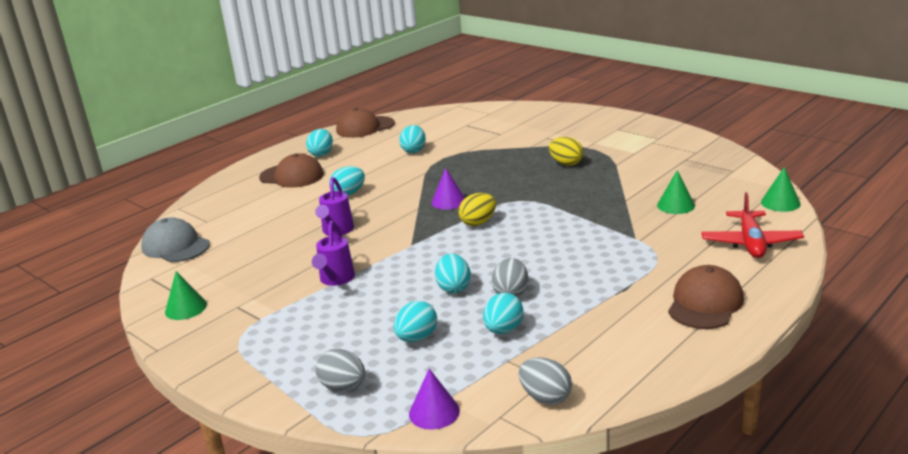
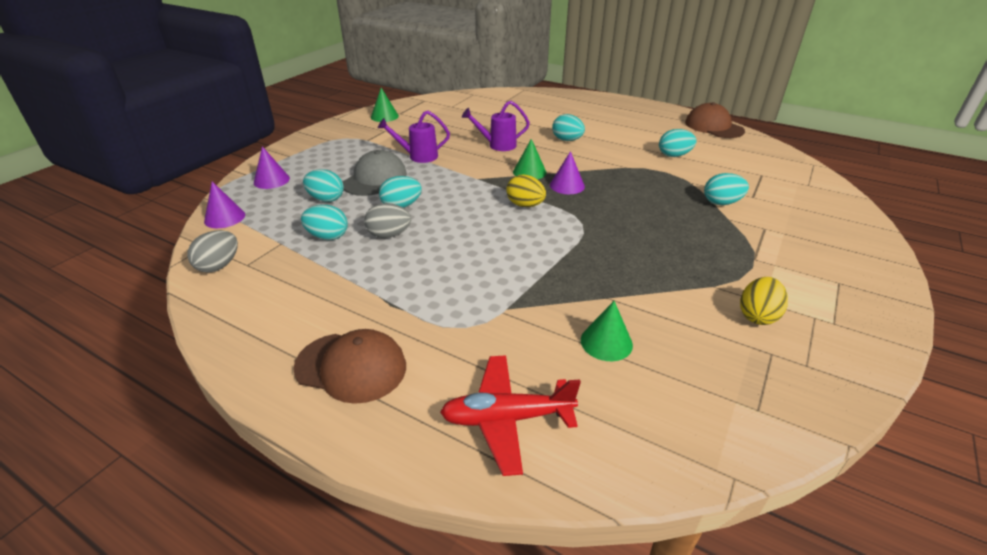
camera: 75 degrees right, 10 degrees up
(175, 246) = (467, 99): grey cap -> grey cap (375, 179)
(292, 176) = (592, 114): brown cap -> none
(321, 154) = (641, 118): turquoise egg -> turquoise egg (721, 203)
(343, 387) = (271, 180): grey egg -> purple cone
(566, 163) = (693, 247): yellow egg -> yellow egg (757, 316)
(780, 203) = (654, 467): green cone -> green cone (529, 172)

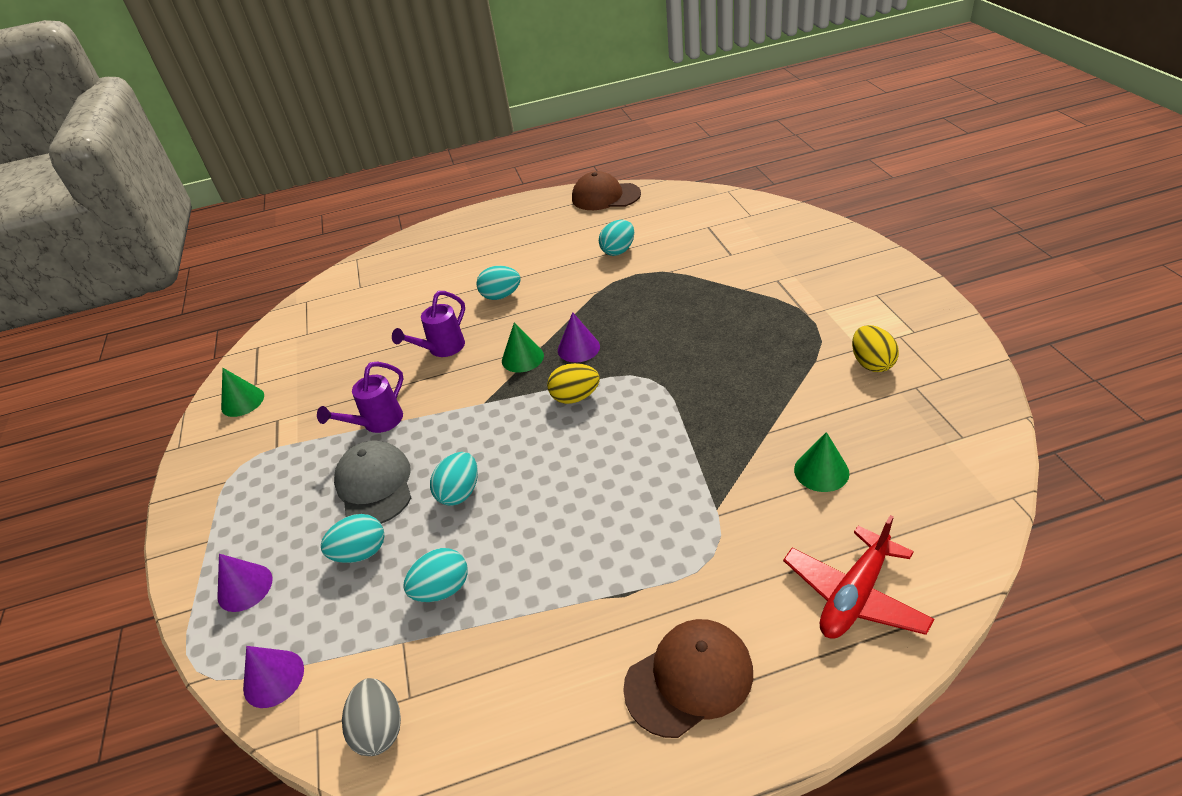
camera: 40 degrees left, 5 degrees up
(389, 235) = (502, 532): grey egg -> none
(721, 203) = (719, 277): turquoise egg -> none

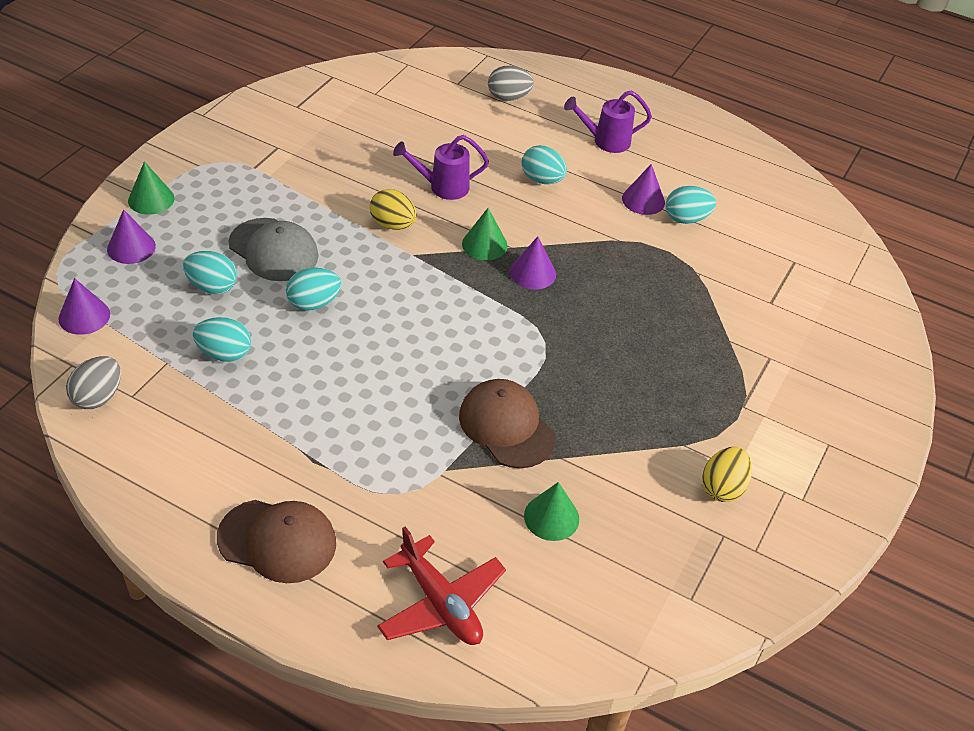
camera: 35 degrees right, 5 degrees up
(242, 401) = (274, 114): green cone -> green cone (151, 199)
(375, 485) = (273, 250): grey cap -> grey cap turned 105 degrees clockwise
(377, 423) = (330, 206): purple watering can -> purple watering can (606, 141)
(407, 270) = (508, 97): none -> grey egg
(575, 397) = (475, 307): yellow egg -> yellow egg (393, 225)
(579, 260) = (643, 200): none -> purple cone
(605, 196) = (755, 159): brown cap -> brown cap (506, 426)
(854, 595) = (440, 603): red plane -> red plane turned 120 degrees counterclockwise

